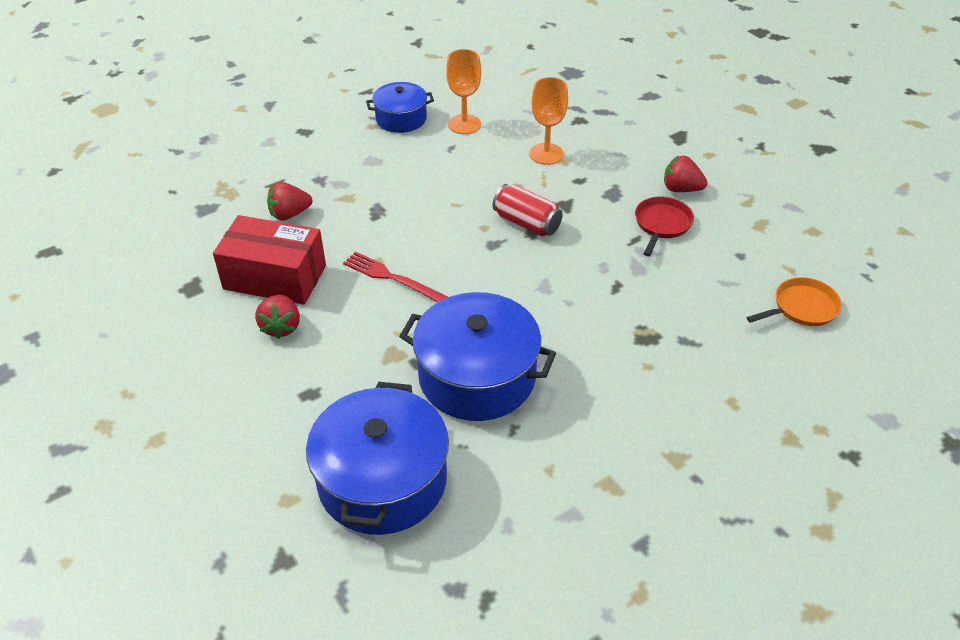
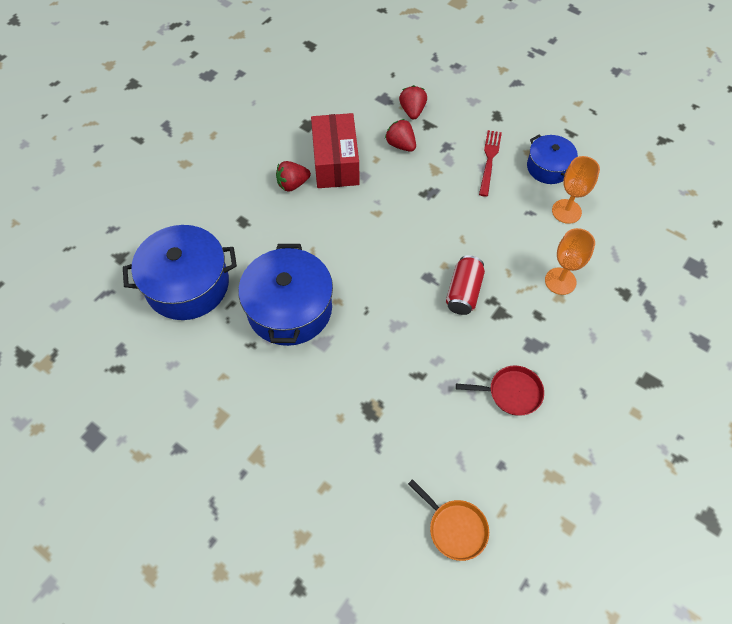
camera: 70 degrees right, 15 degrees up
(392, 278) = (363, 227): red fork -> red fork (489, 160)
(681, 189) = (569, 398): red strawberry -> red strawberry (412, 111)

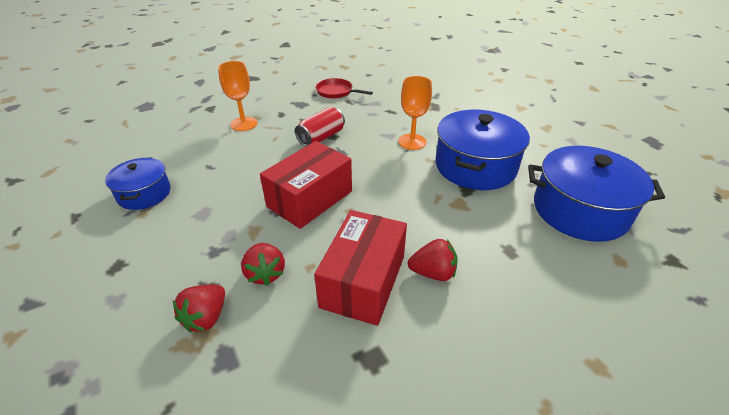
camera: 155 degrees left, 20 degrees down
(416, 212) = (310, 199): none -> red box
(455, 528) = (410, 66): orange pan -> none
(489, 160) = (189, 219): red fork -> none
(566, 211) = (180, 158): orange goblet -> orange goblet (412, 142)

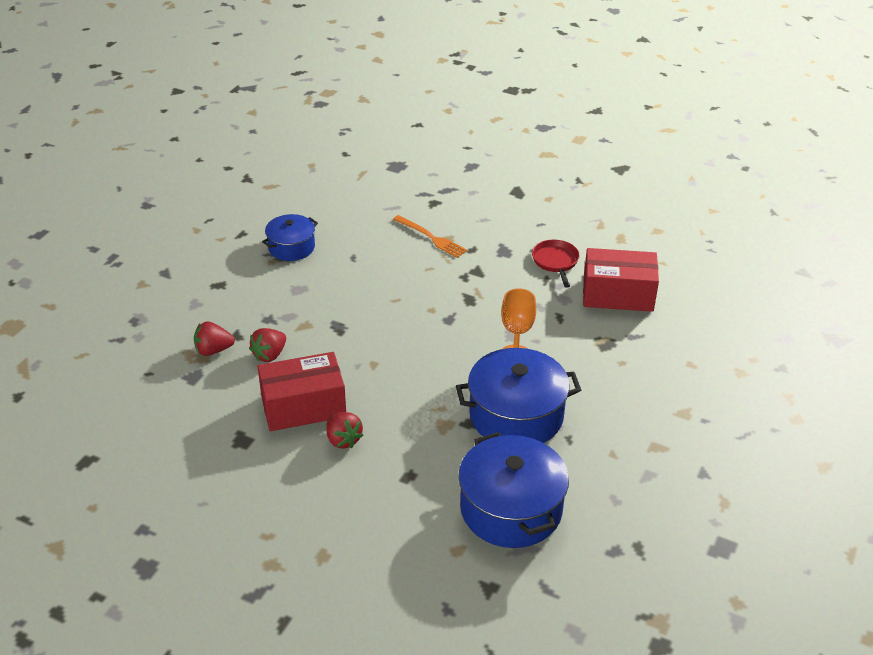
camera: 55 degrees right, 0 degrees up
(244, 124) = (431, 237): orange goblet -> orange fork
(310, 199) = (366, 334): red box -> red box (618, 294)
(321, 137) = (460, 295): red can -> none

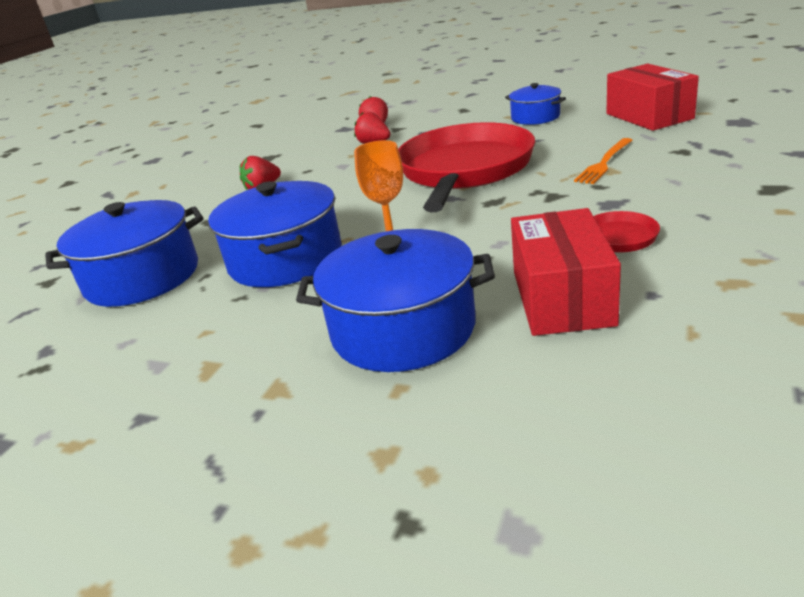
camera: 90 degrees right, 10 degrees down
(303, 406) = (307, 167): red box -> red box (649, 116)
(395, 305) = (464, 170): none -> red pan
(634, 358) = (403, 329): none -> blue pot

